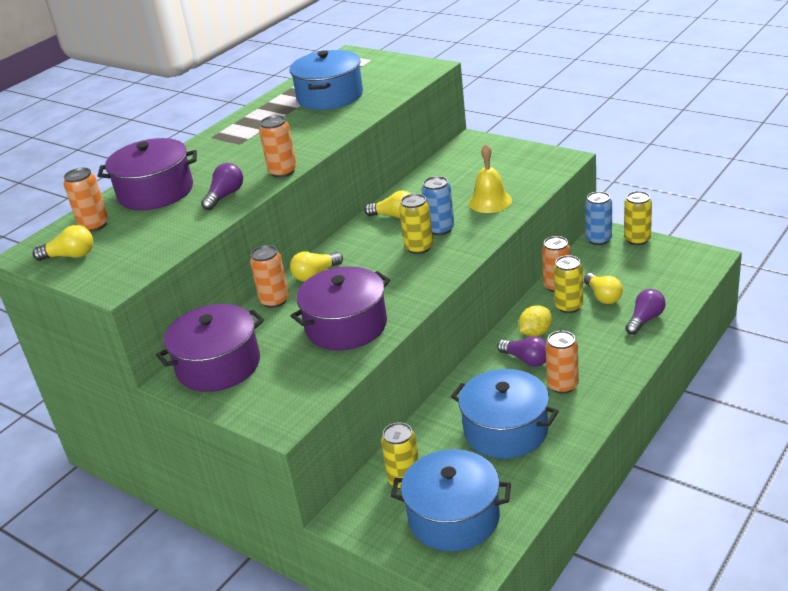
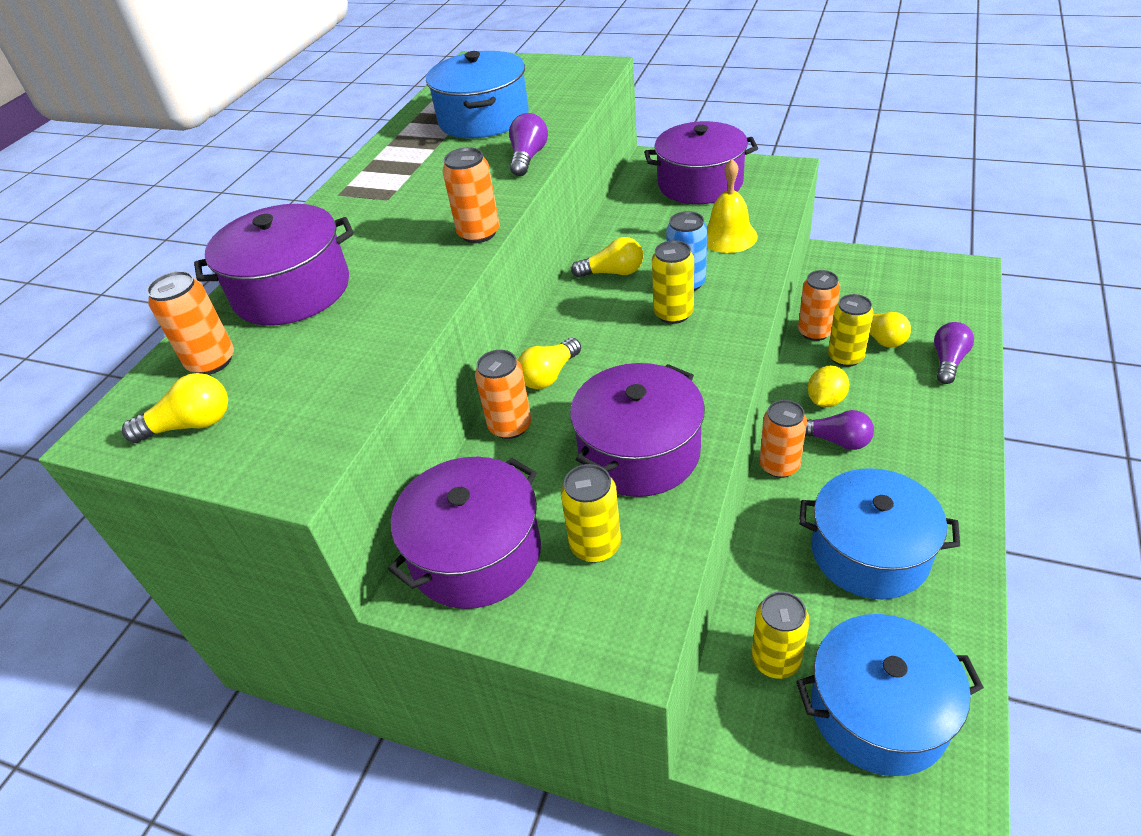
camera: 15 degrees left, 10 degrees up
(225, 196) = (409, 283): purple light bulb -> purple light bulb (528, 158)
(494, 162) = (700, 183): none -> purple pot
(562, 385) = (903, 470): orange can -> orange can (779, 465)
(598, 239) = (828, 264): blue can -> none
(637, 239) = (874, 258): yellow can -> yellow can (595, 545)

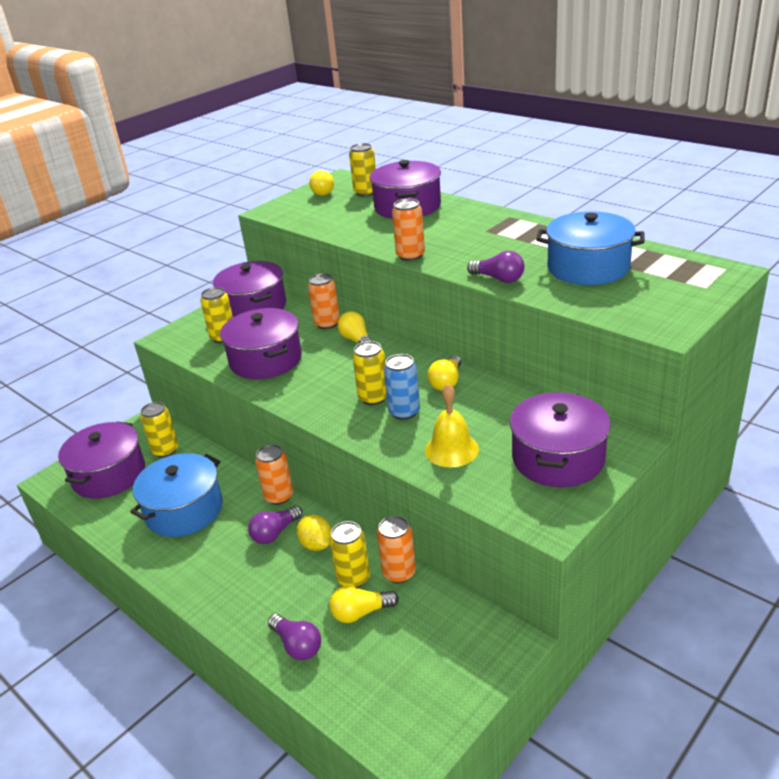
camera: 110 degrees right, 10 degrees down
(211, 362) = (366, 192): orange can -> yellow can
(878, 711) = (109, 475): blue pot -> purple pot

